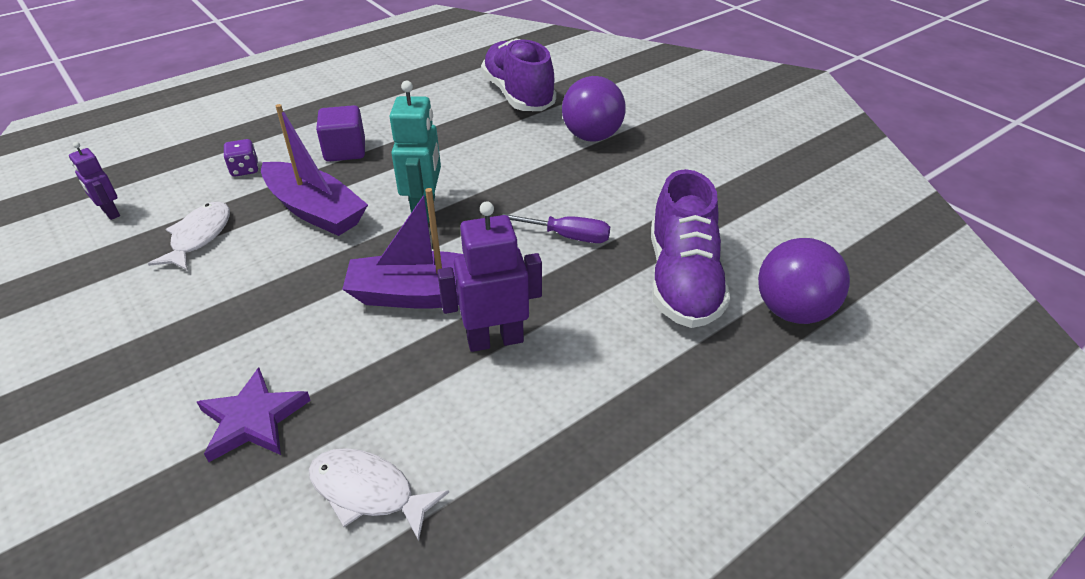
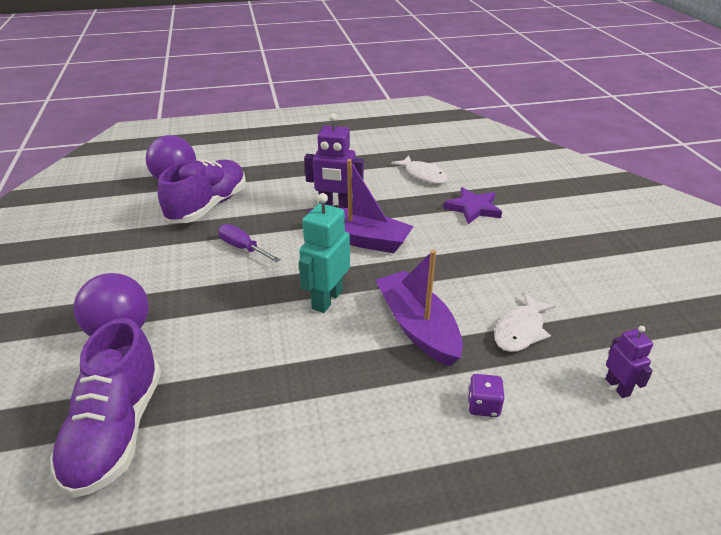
camera: 155 degrees left, 5 degrees down
(345, 151) = (368, 398): purple cube -> none

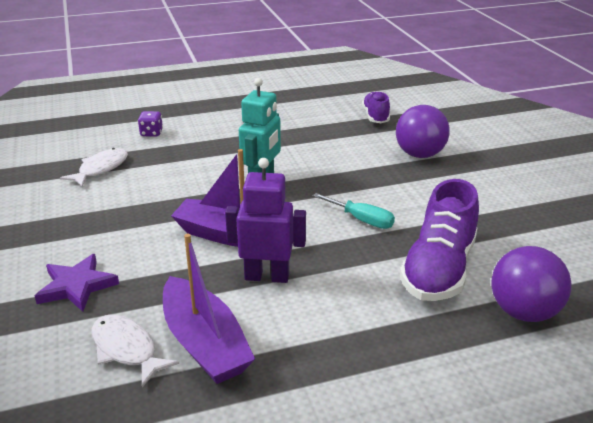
camera: 175 degrees right, 5 degrees down
(116, 430) = (375, 116): purple shoe -> purple shoe, size x0.57
(242, 248) = (361, 220): purple screwdriver -> turquoise screwdriver
(417, 327) = (185, 167): purple boat -> purple boat (204, 343)
(617, 387) = (54, 144): purple robot -> none

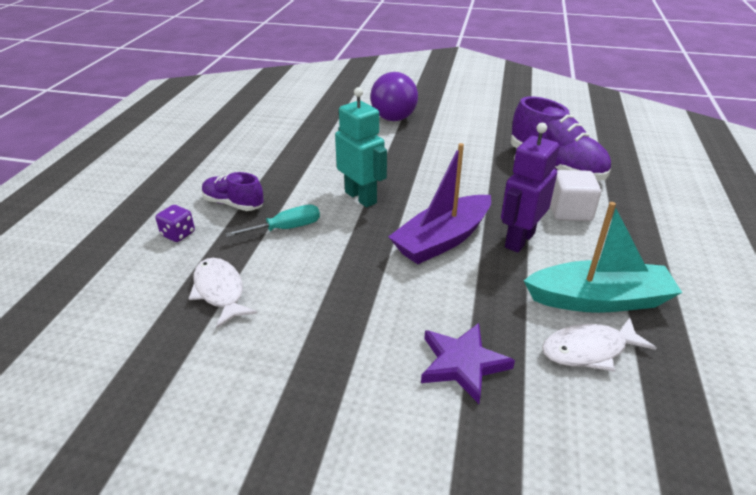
camera: 60 degrees left, 5 degrees up
(204, 343) = (598, 299): purple boat -> turquoise boat
(349, 297) = (570, 211): none -> white cube
(361, 220) = (468, 172): turquoise screwdriver -> turquoise screwdriver (286, 228)
(375, 116) = (309, 113): purple shoe -> purple shoe (233, 204)
(523, 312) = (618, 156): purple ball -> none

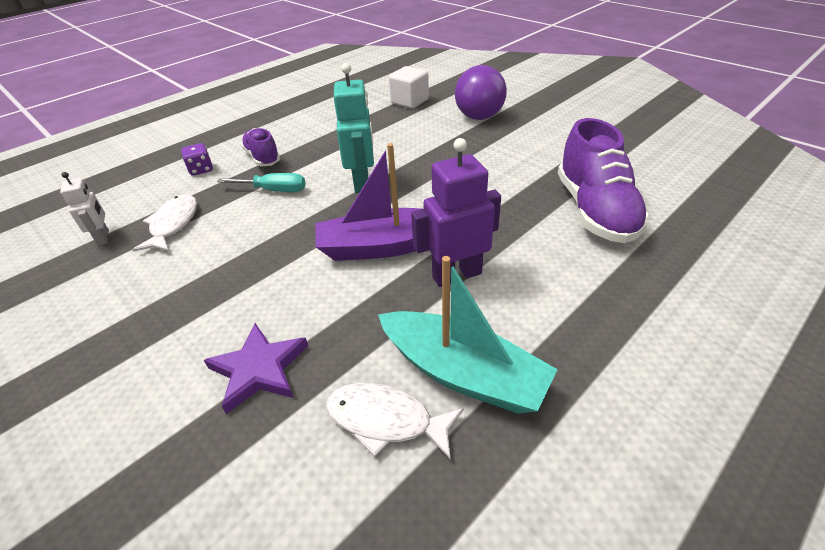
camera: 35 degrees right, 5 degrees up
(154, 331) = (104, 237): none -> white robot
(570, 211) = (550, 265): white cube -> white cube (409, 101)

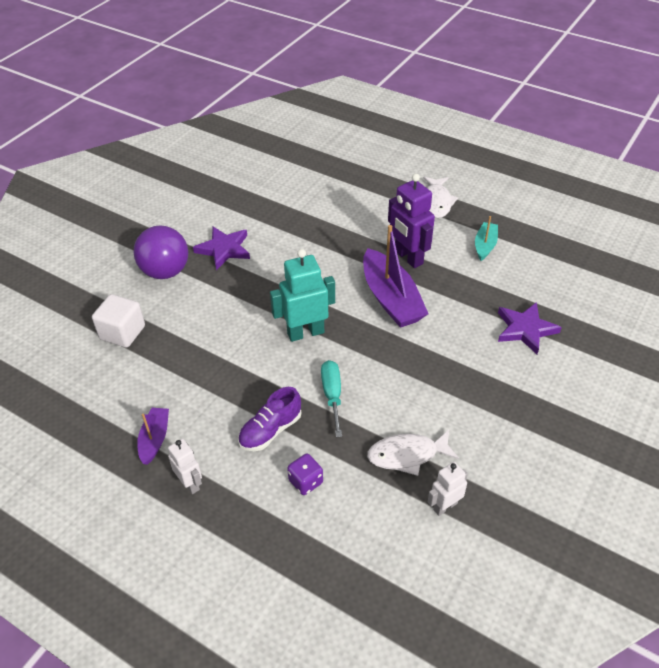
camera: 105 degrees left, 5 degrees up
(246, 126) = (190, 483): none -> white robot
(295, 114) = (155, 439): none -> purple boat
(385, 420) = (528, 268): white fish -> white fish (437, 202)
(463, 373) = (485, 245): turquoise boat -> turquoise boat, size x0.53
(505, 145) = (224, 249): none -> purple star
(595, 211) = (317, 200): purple shoe -> none

